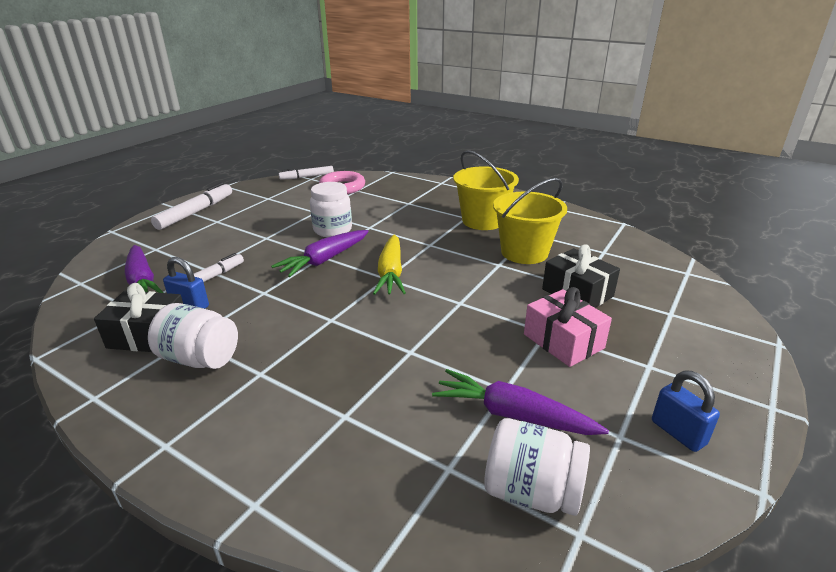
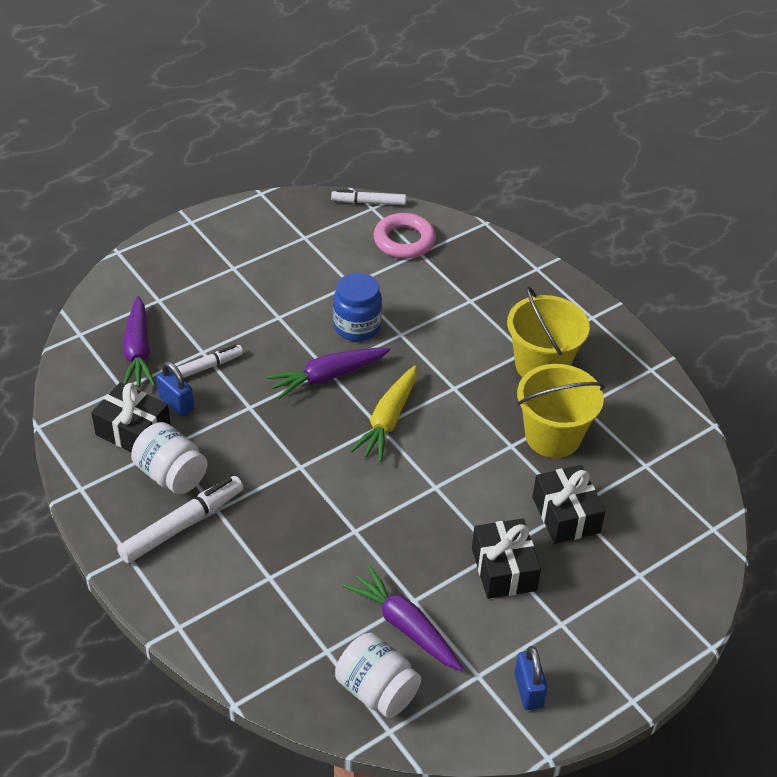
camera: 20 degrees right, 15 degrees up
(196, 212) = (214, 242): white marker -> white marker (182, 525)
(332, 230) = (357, 327): white jar -> blue jar
(563, 341) = (504, 569): pink gift -> black gift

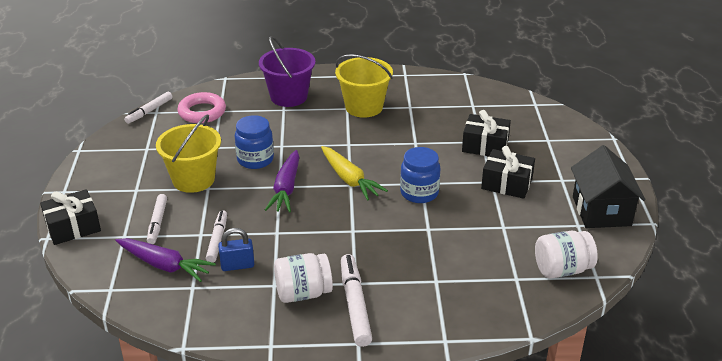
camera: 55 degrees left, 10 degrees down
(133, 431) = (241, 297): black gift -> black gift (73, 227)
(195, 311) = (157, 223): none -> white marker
(405, 626) = (520, 238): purple carrot -> none
(414, 493) = (419, 193): none -> blue jar
(499, 292) = (289, 97): none -> purple bucket
(528, 690) = (601, 211): blue padlock -> black house
(553, 436) = (422, 126): yellow bucket -> yellow bucket (193, 179)

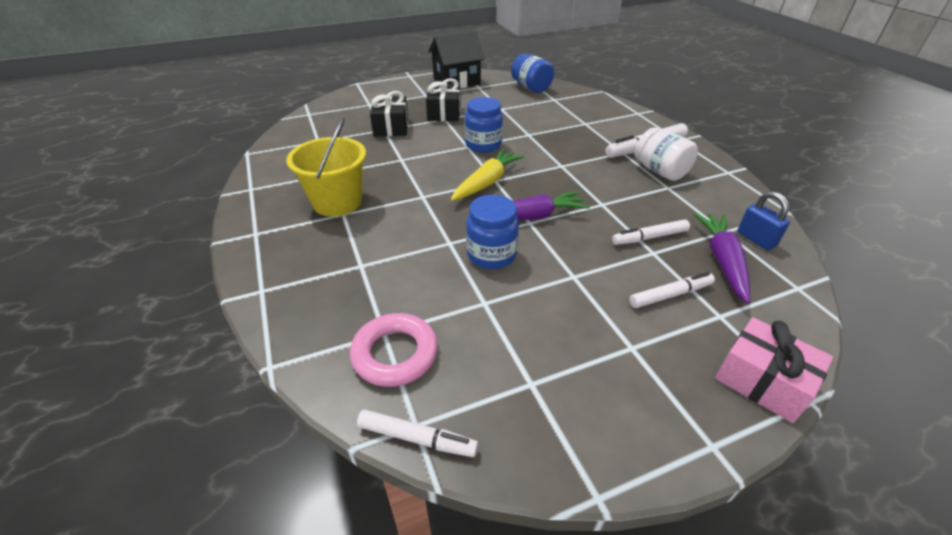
camera: 110 degrees left, 5 degrees up
(73, 227) = (762, 381): black gift -> pink gift
(193, 179) = (567, 295): yellow bucket -> none
(237, 265) = (669, 213): blue padlock -> blue padlock (756, 239)
(289, 97) = (324, 269): purple bucket -> none
(562, 269) = (531, 88): white jar -> blue jar

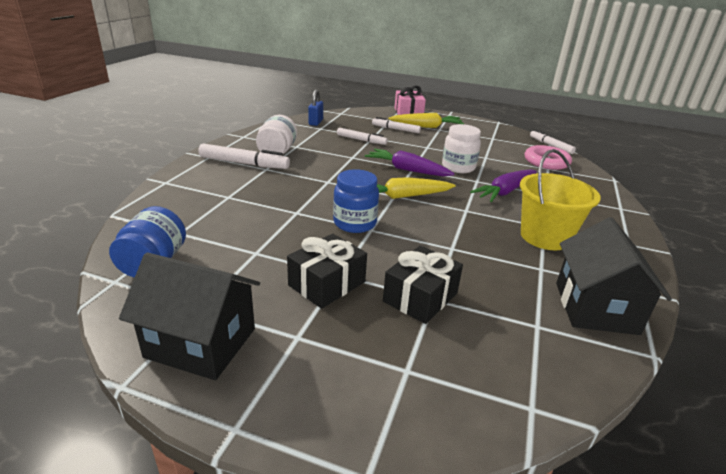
camera: 140 degrees left, 10 degrees down
(284, 164) = (595, 307): none -> black house
(491, 255) = (458, 167): blue jar -> white jar
(657, 341) = (426, 127): none -> yellow carrot
(722, 261) = (349, 125): purple carrot -> purple carrot (505, 192)

